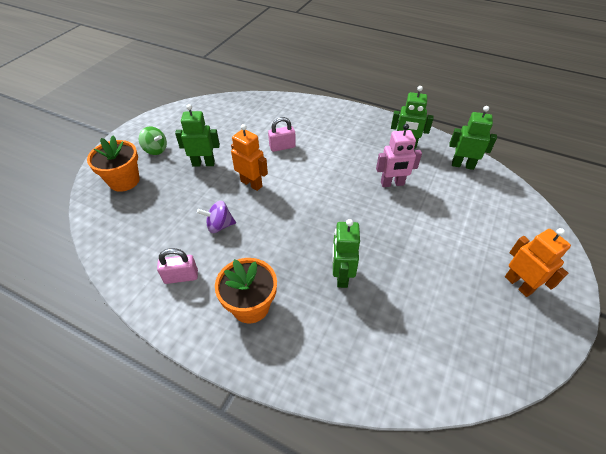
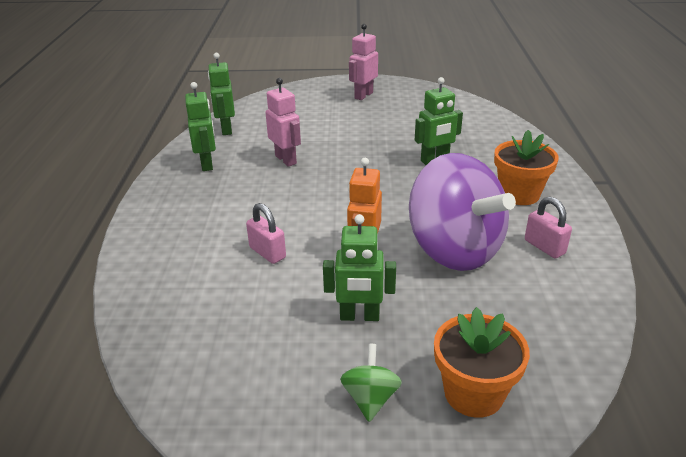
camera: 115 degrees left, 15 degrees down
(203, 163) = (359, 316): green robot -> green robot turned 60 degrees counterclockwise
(219, 226) = (454, 250): purple spinning top -> purple spinning top, size x2.47
(518, 284) = (363, 95): orange robot -> pink robot

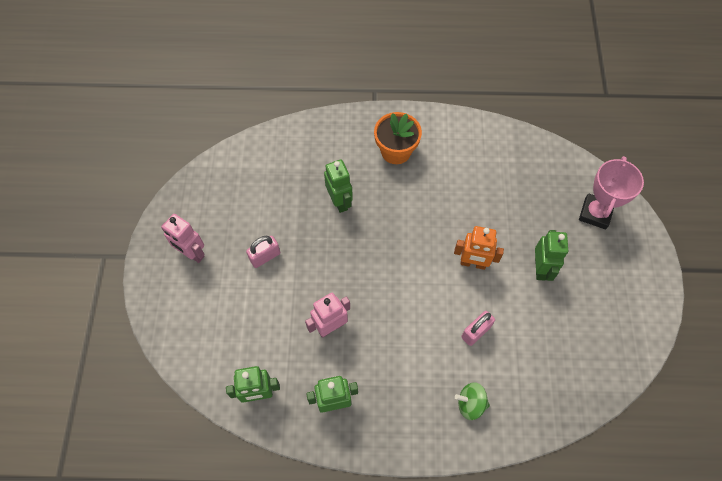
camera: 90 degrees left, 30 degrees up
(370, 398) = (605, 265): green spinning top -> green spinning top (470, 404)
(454, 250) = (467, 204): purple spinning top -> none
(473, 393) = (595, 213): orange flower pot -> pink trophy
(544, 247) = (462, 150): pink padlock -> pink padlock (265, 256)

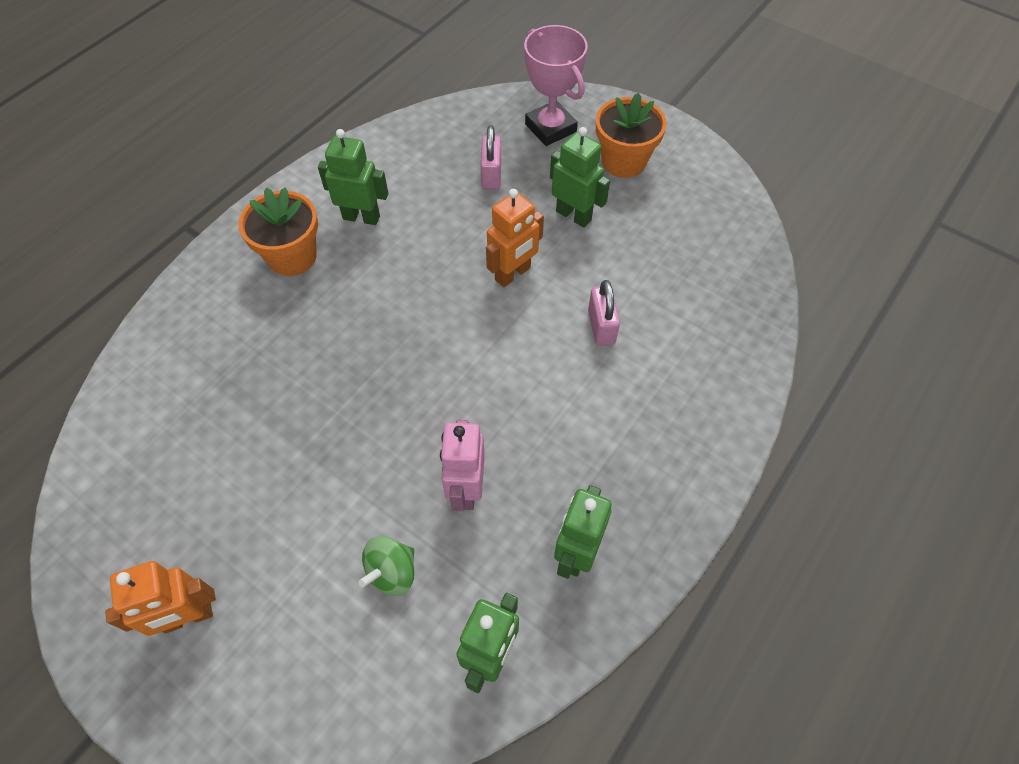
camera: 55 degrees left, 5 degrees down
(192, 253) = (188, 617): pink robot -> orange robot
(265, 256) = (290, 511): pink padlock -> pink padlock (491, 175)
(339, 201) = (298, 363): green robot -> green robot (361, 217)
(470, 404) = (687, 390): green spinning top -> green spinning top (392, 572)
(606, 270) = (623, 161): none -> orange flower pot

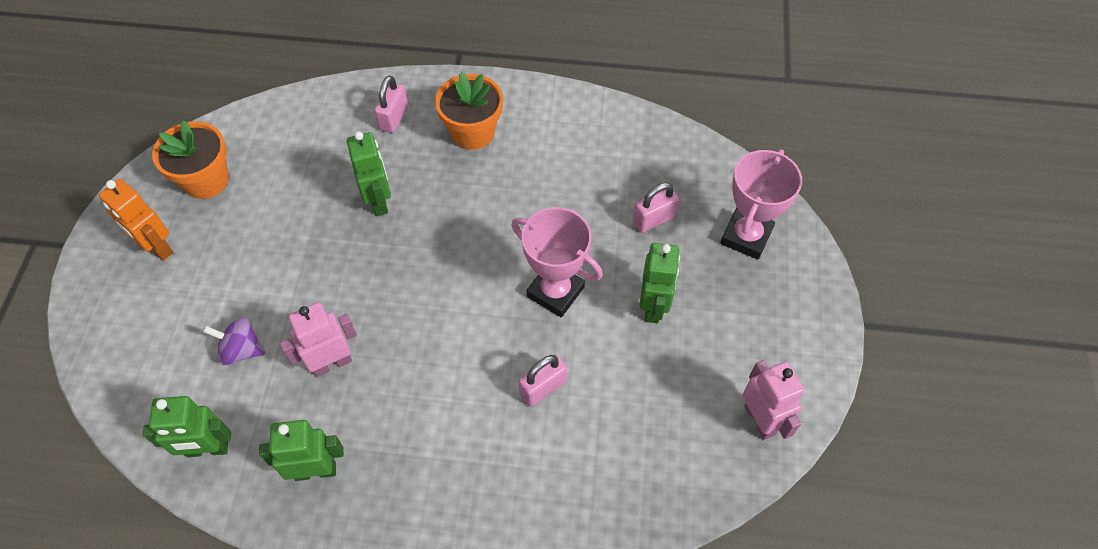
camera: 60 degrees right, 0 degrees up
(216, 312) = (394, 118): none -> pink padlock
(361, 217) = (541, 154): green robot -> green robot (379, 201)
(392, 572) = (241, 350): green spinning top -> purple spinning top
(513, 274) = (555, 292): orange robot -> pink trophy
(623, 161) = (751, 316): orange flower pot -> orange flower pot (206, 180)
(714, 201) = (760, 420): none -> pink robot

